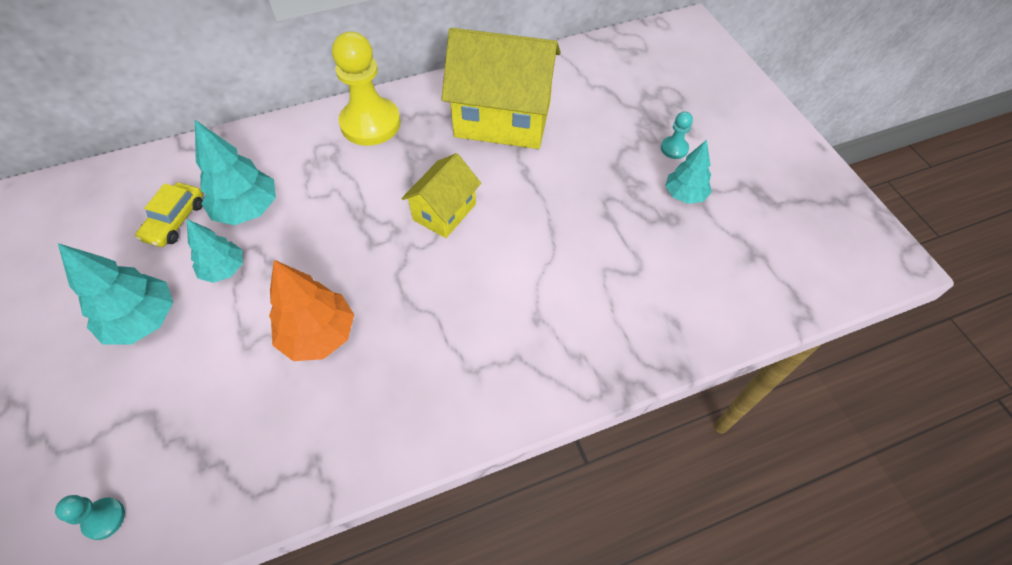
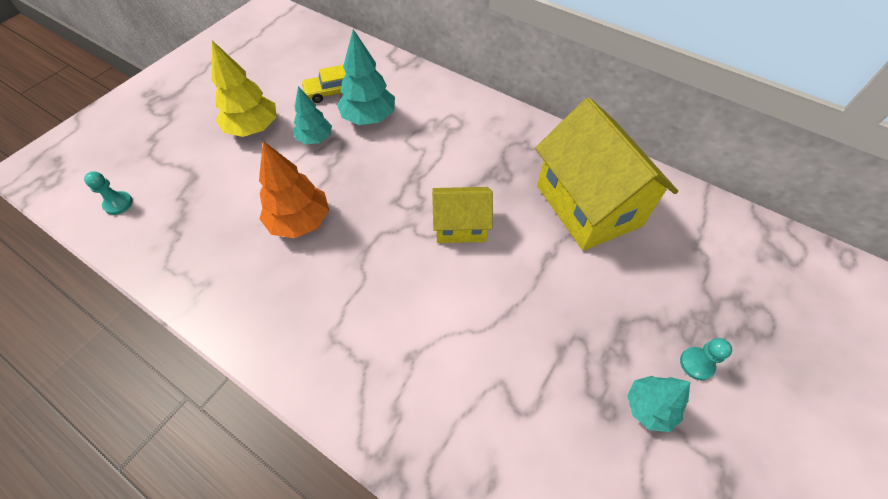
camera: 55 degrees right, 0 degrees up
(143, 321) = (253, 128): turquoise tree -> yellow tree
(370, 123) = (499, 129): yellow pawn -> none

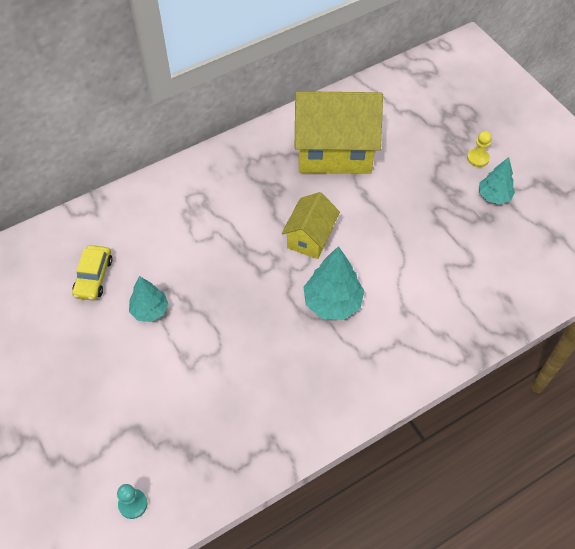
camera: 65 degrees left, 0 degrees up
(253, 128) = (101, 360): yellow tree -> none
(300, 221) = (243, 349): orange tree -> none
(369, 118) = (150, 259): turquoise tree -> turquoise tree (332, 303)
(696, 364) = (478, 158): turquoise pawn -> yellow pawn

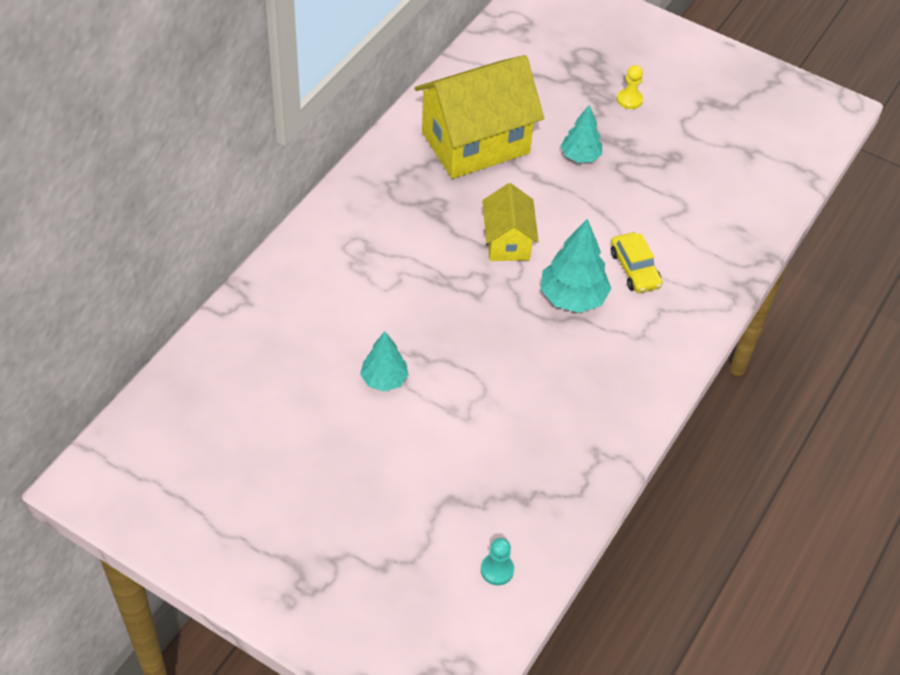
camera: 30 degrees left, 5 degrees down
(93, 277) = (296, 370): yellow car -> yellow car (634, 269)
(493, 196) = (668, 133): turquoise tree -> turquoise tree (580, 156)

